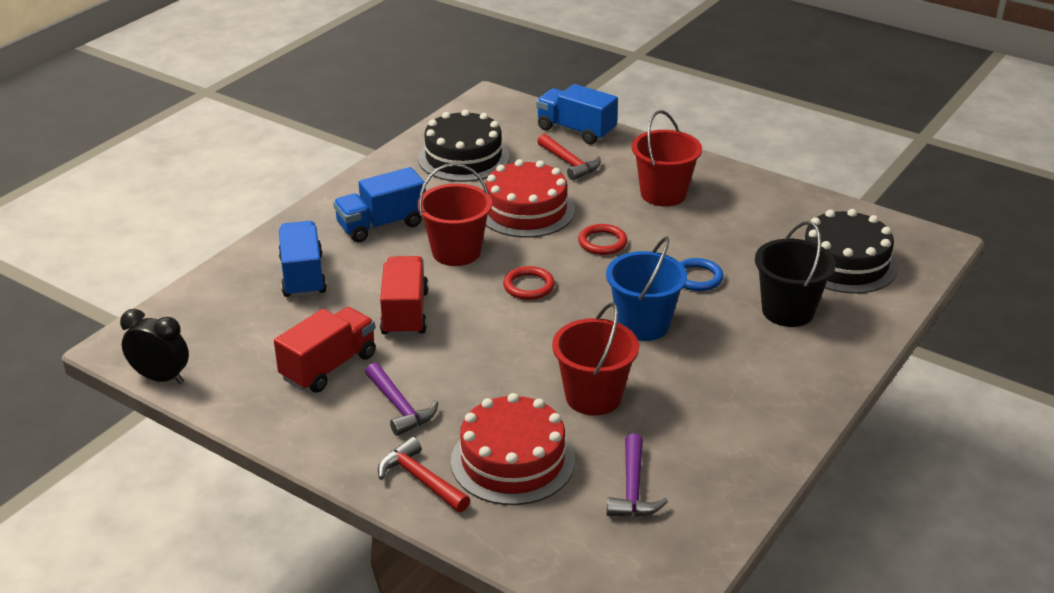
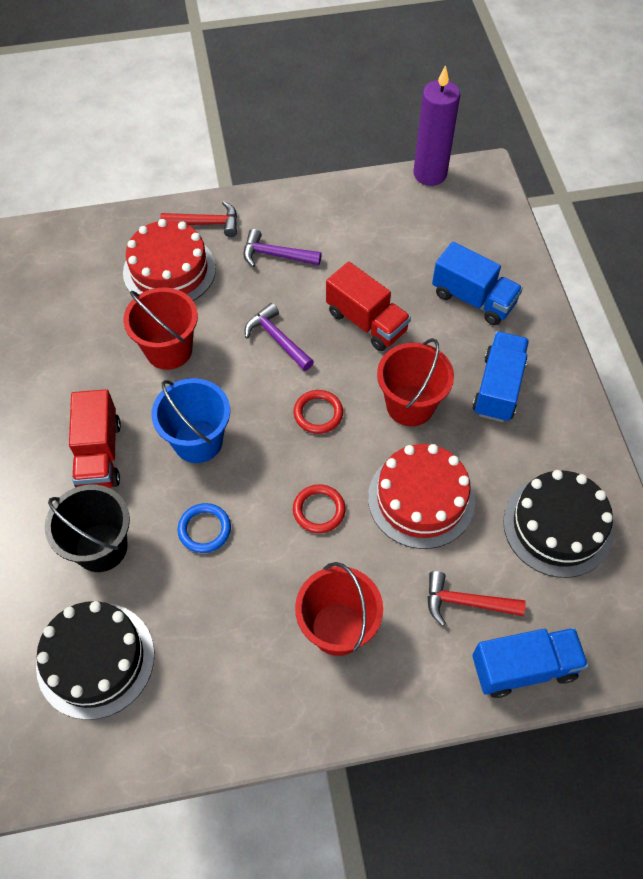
camera: 135 degrees right, 25 degrees up
(161, 378) = (430, 174): black clock -> purple candle
(329, 367) = (353, 249): red truck -> red truck (99, 454)
(633, 489) = (81, 303): purple hammer -> purple hammer (277, 339)

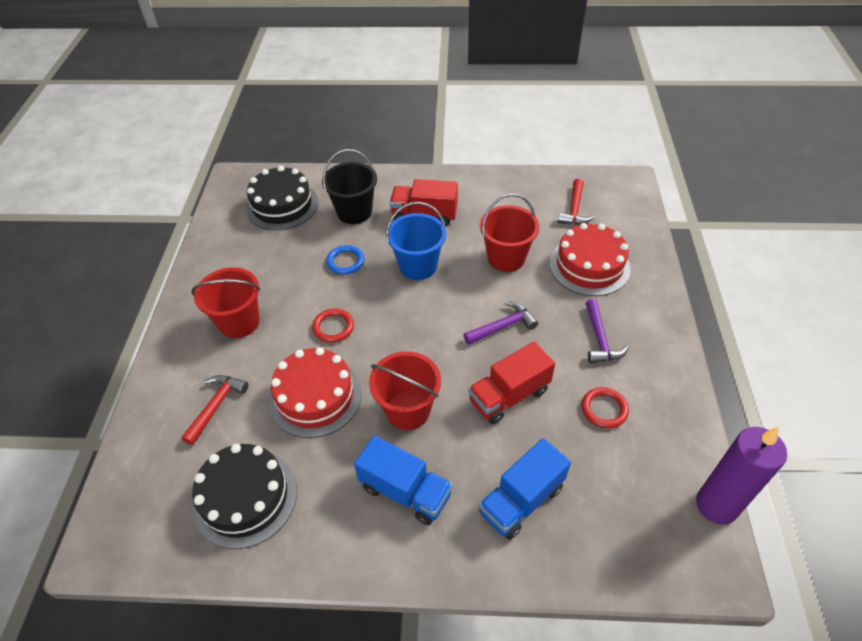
camera: 105 degrees right, 10 degrees down
(206, 223) = (643, 295): red hammer -> red hammer (574, 209)
(275, 255) = (600, 339): purple hammer -> purple hammer turned 150 degrees clockwise
(318, 413) = (420, 342): red ring -> red ring (604, 409)
(524, 667) = (147, 431): blue truck -> none

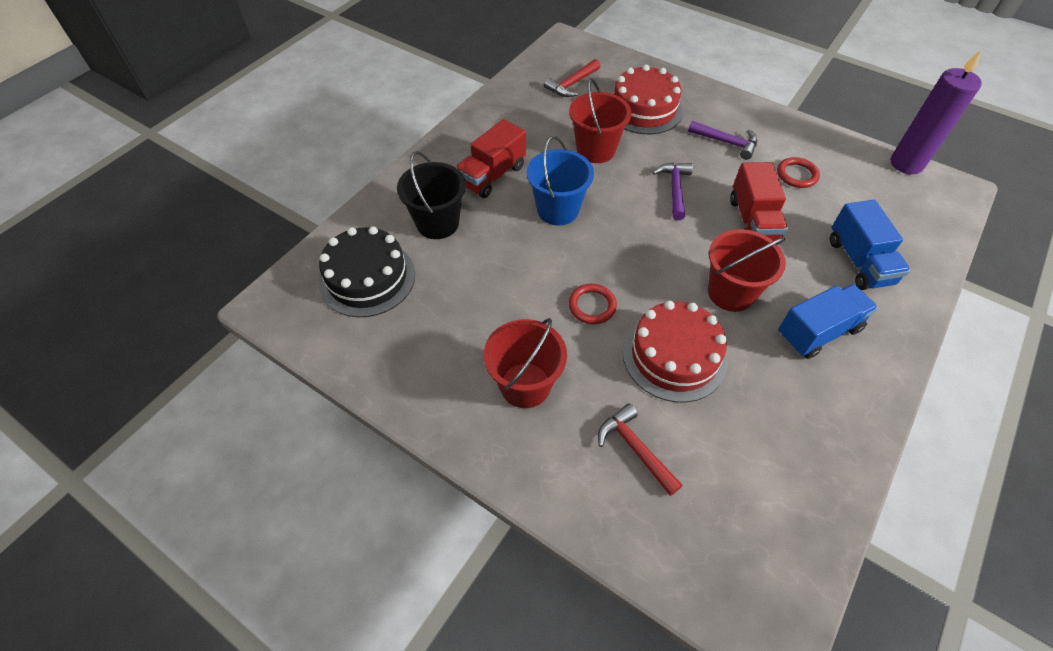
camera: 60 degrees left, 5 degrees up
(245, 497) = (769, 461): black cake -> none
(345, 262) = (506, 260): blue ring -> none
(574, 209) = (571, 84): red hammer -> red hammer turned 90 degrees clockwise

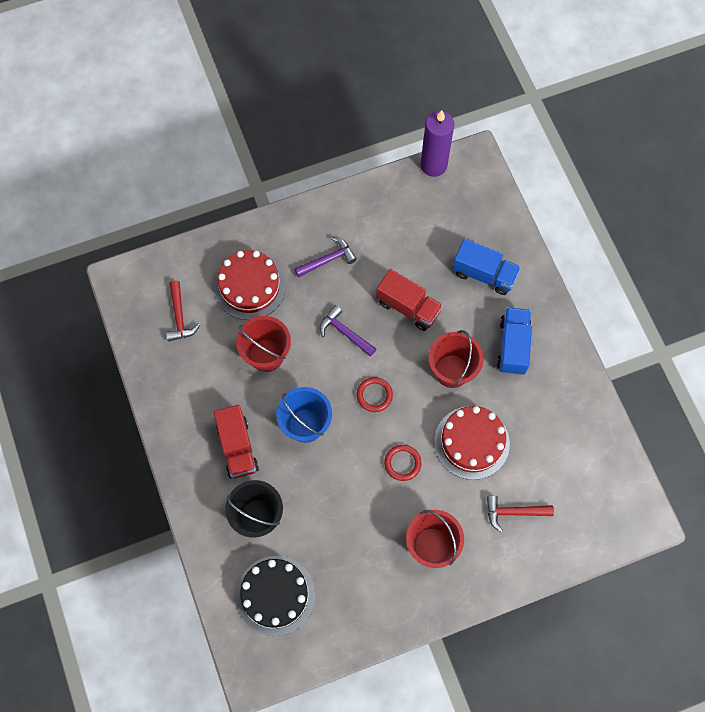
camera: 55 degrees left, 15 degrees up
(797, 175) = (391, 242): red ring -> red ring (374, 395)

